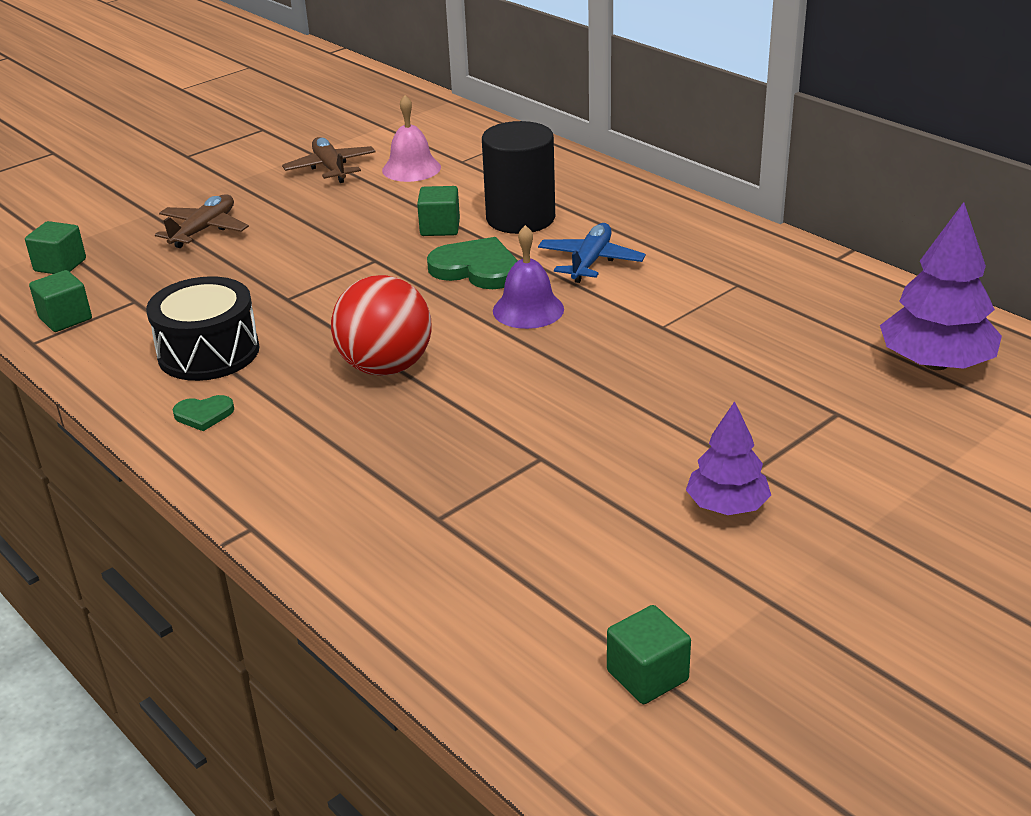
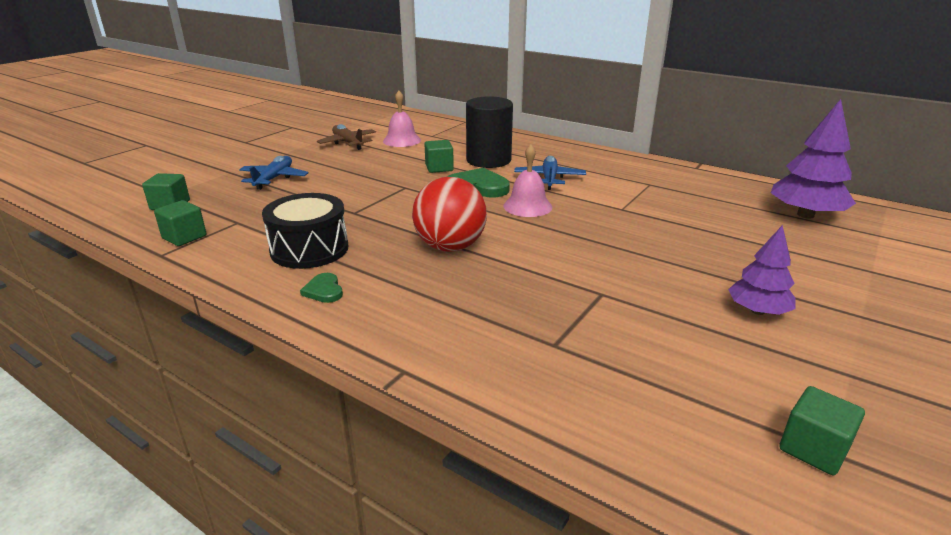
camera: 15 degrees left, 5 degrees down
(204, 230) = (274, 178): brown plane -> blue plane
(204, 414) = (324, 290): green heart -> green heart turned 90 degrees clockwise
(528, 309) = (527, 206): purple bell -> pink bell

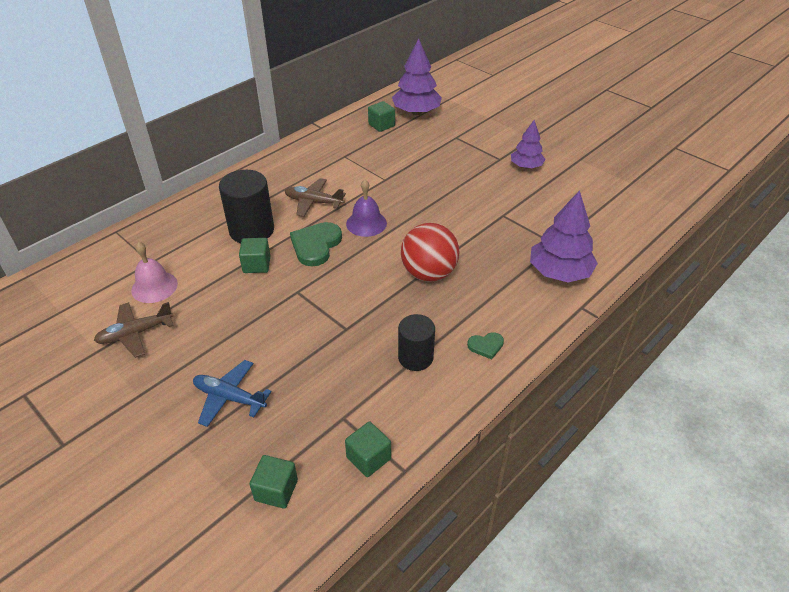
camera: 80 degrees left, 15 degrees up
(309, 249) = (415, 357): black drum -> black cylinder
(483, 348) = (559, 272): none -> purple tree
(527, 206) = (366, 223): pink bell -> purple bell
(549, 179) = (313, 202): blue plane -> brown plane
(813, 448) = (629, 187): green cube -> green cube (381, 125)

